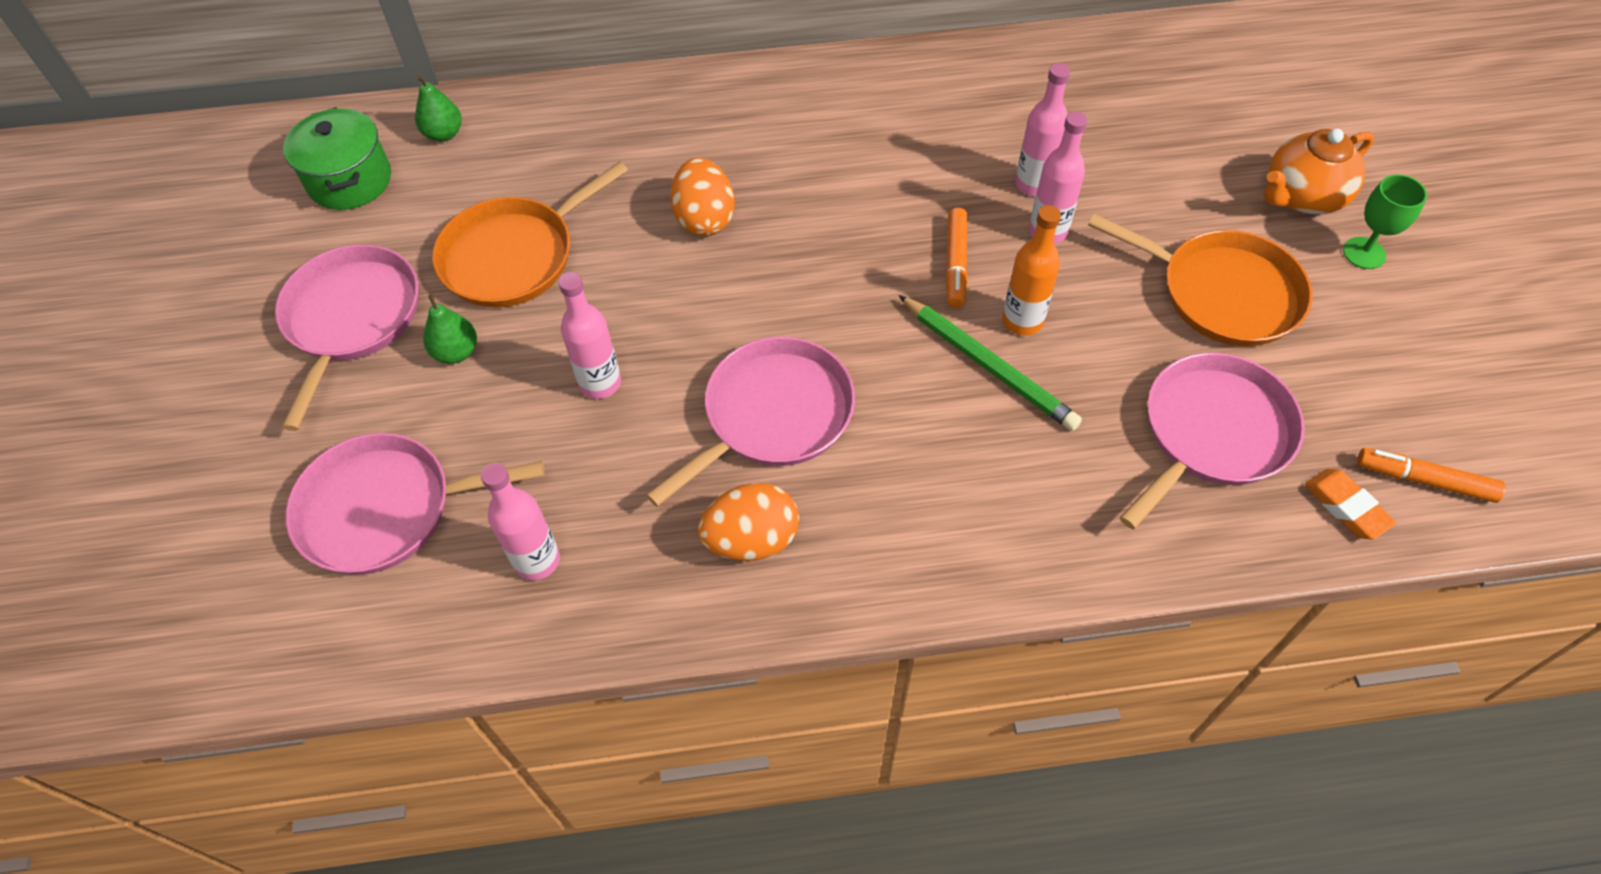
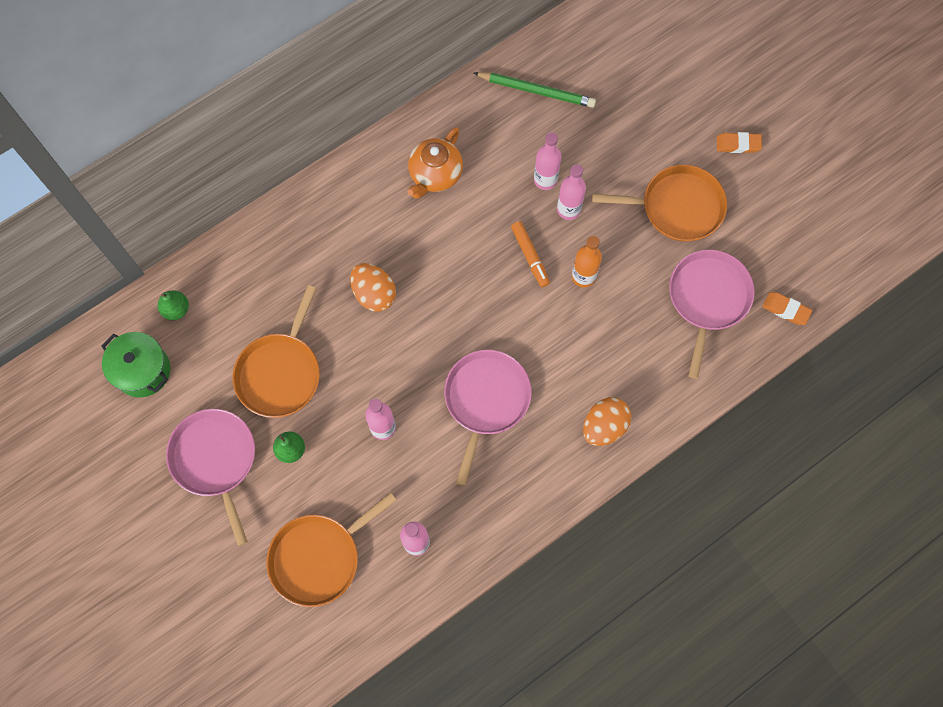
camera: 30 degrees left, 15 degrees up
(385, 509) = (319, 557): pink pan -> orange pan
(751, 540) = (516, 475): orange egg -> orange egg (604, 426)
(988, 365) = (579, 314): green pencil -> green pencil (536, 91)
(1302, 197) = (692, 119): orange teapot -> orange teapot (435, 175)
(1364, 253) = (738, 144): green goblet -> orange eraser
(1424, 480) = (815, 275): orange marker -> none

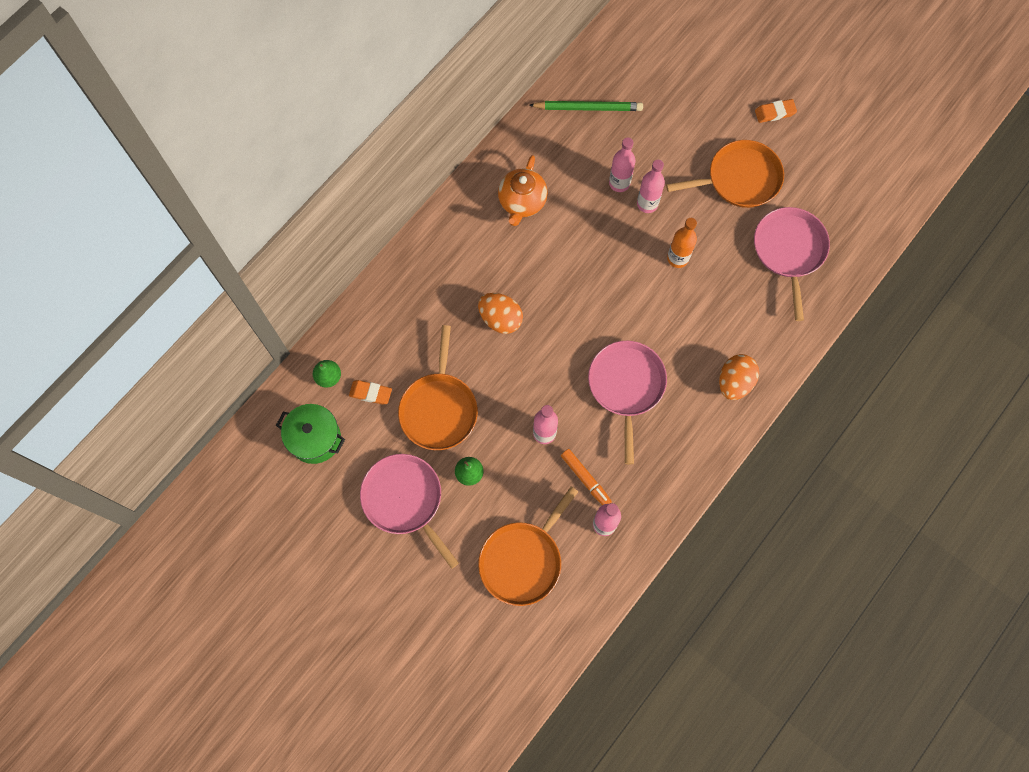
camera: 15 degrees left, 0 degrees up
(530, 256) = (626, 252): orange marker -> orange marker (585, 479)
(786, 310) = (857, 244): orange eraser -> orange eraser (370, 393)

